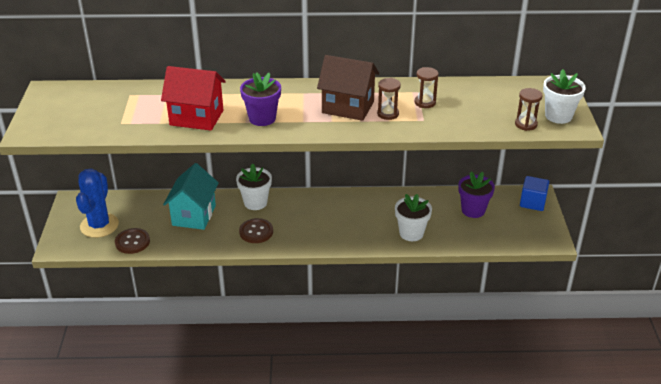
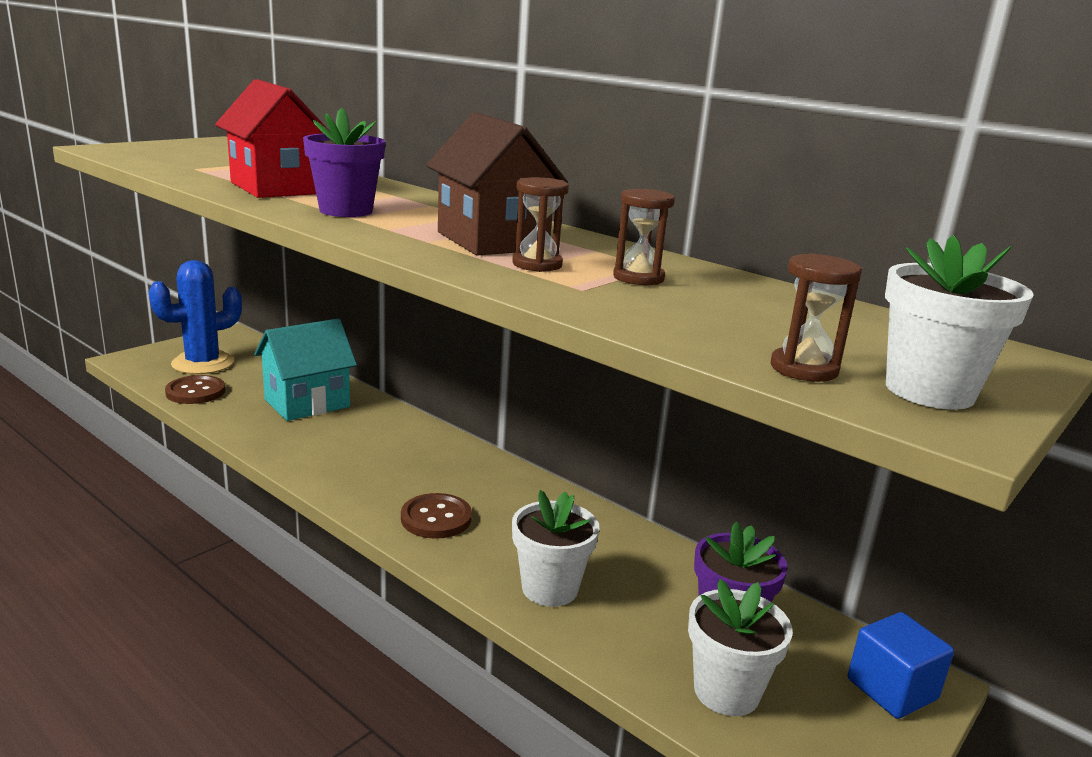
camera: 40 degrees right, 15 degrees down
(255, 203) = (399, 428): white flower pot -> white flower pot (726, 691)
(256, 232) = (336, 456): brown button -> brown button (436, 518)

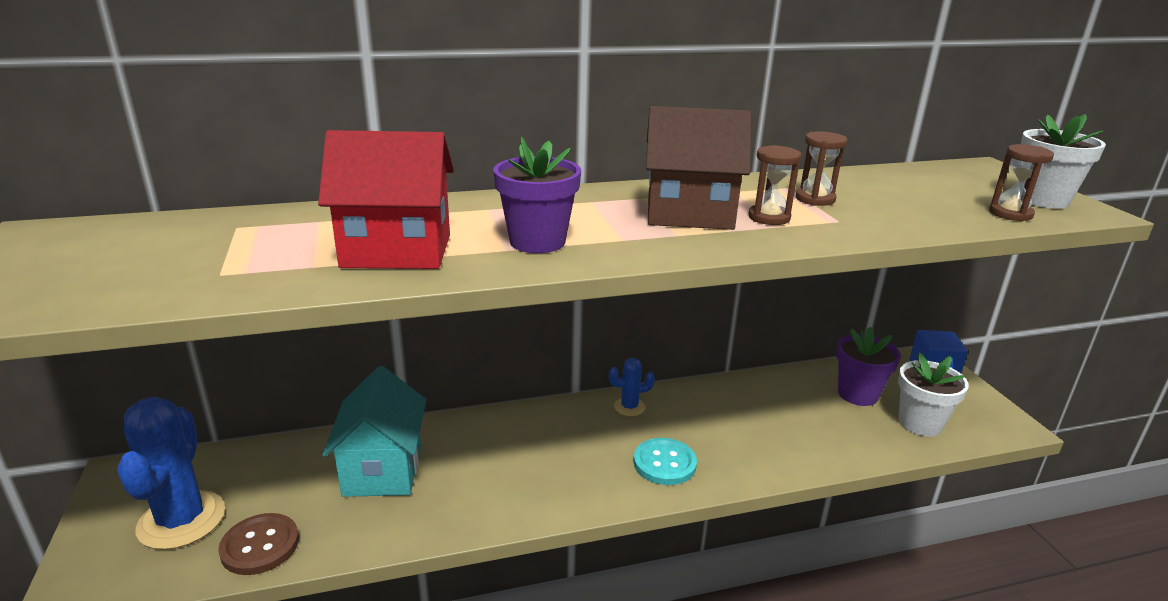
camera: 55 degrees left, 5 degrees up
(436, 518) = (664, 463): brown button -> turquoise button
(507, 479) = (629, 407): none -> blue cactus
(550, 588) = (789, 445): white flower pot -> none

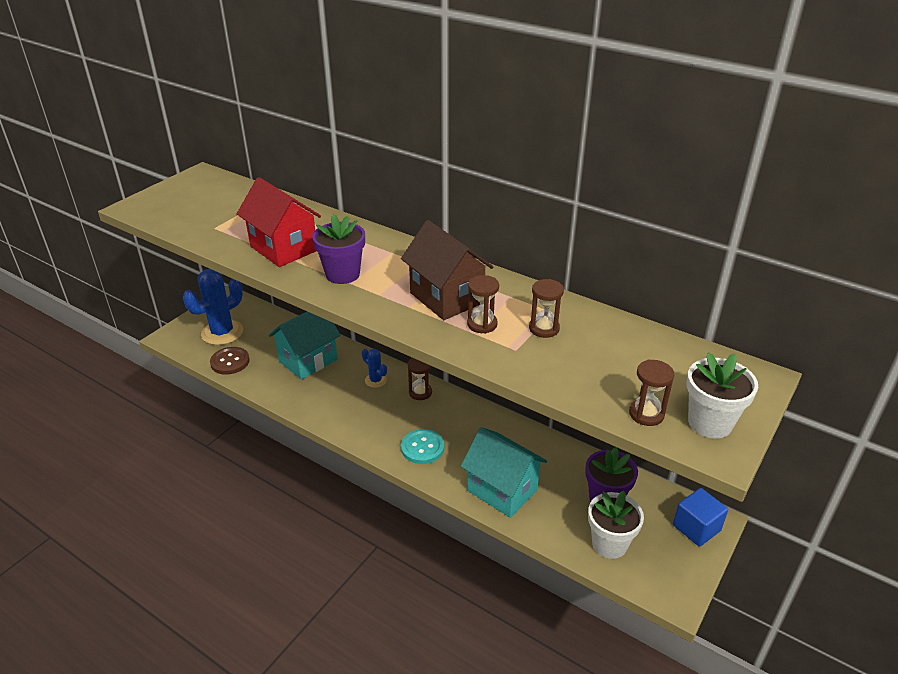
camera: 50 degrees right, 10 degrees up
(571, 417) = (420, 392): none -> brown hourglass
(629, 407) = (457, 408): blue cactus -> blue cactus (375, 380)
(789, 445) = (502, 490): none -> turquoise house

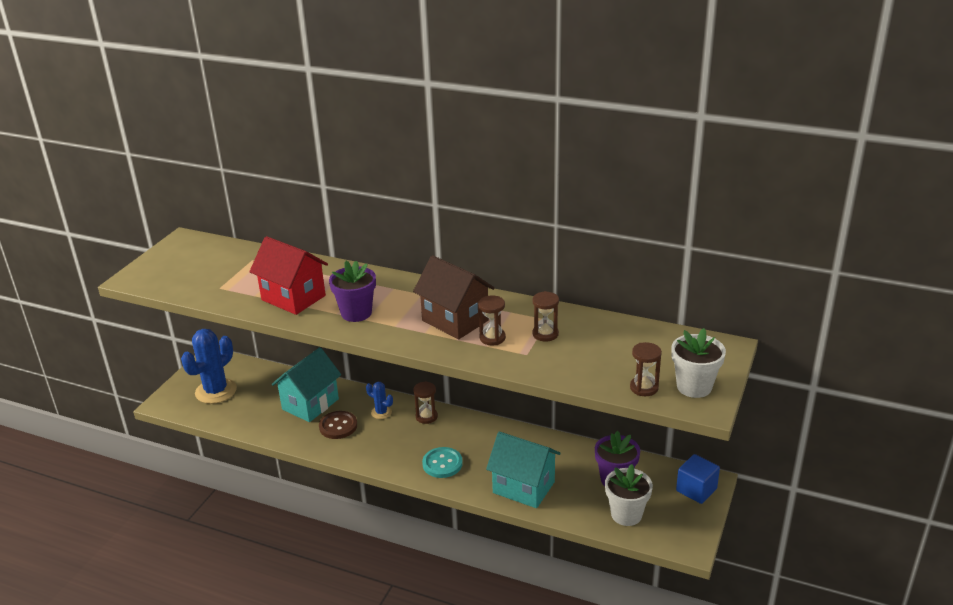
camera: 10 degrees left, 5 degrees down
(230, 362) = (233, 417): brown button -> brown button (338, 426)

